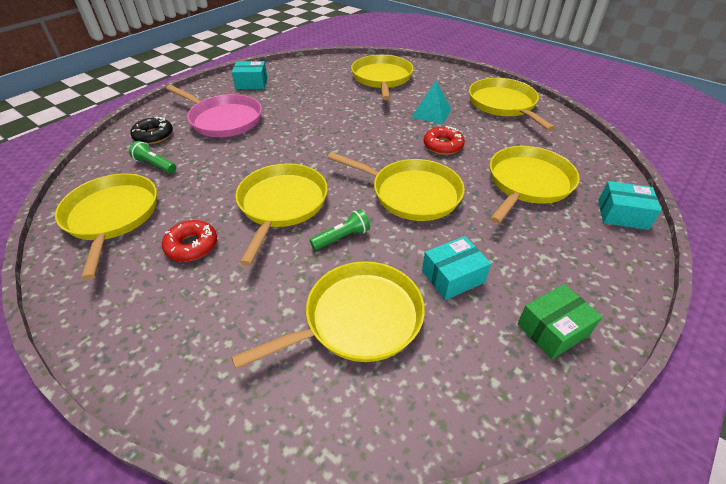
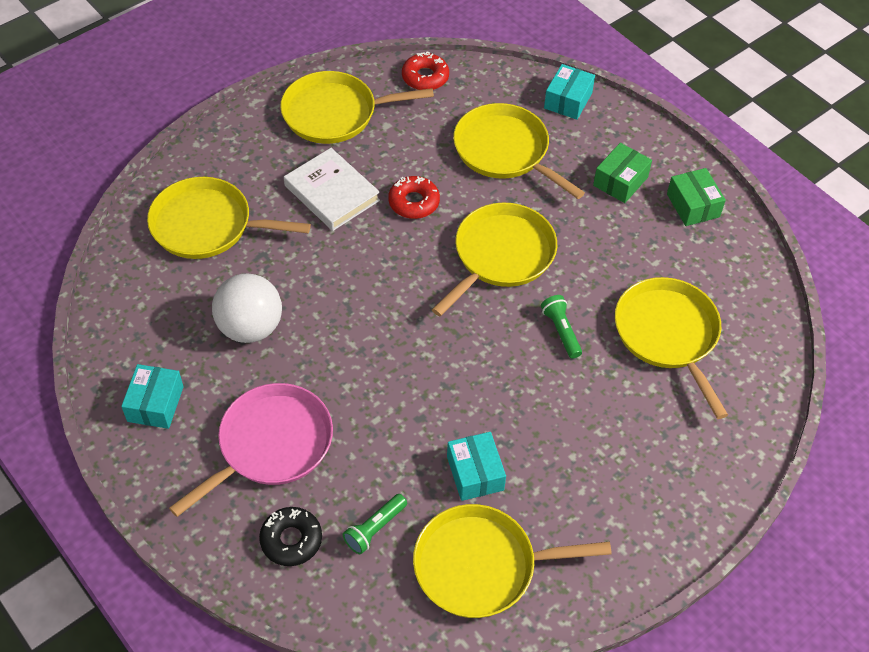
camera: 80 degrees left, 10 degrees up
(192, 246) = (550, 473): red donut -> red donut (425, 77)
(281, 204) = (495, 382): yellow pan -> none
(310, 101) = (250, 327): none -> white ball
(431, 113) = (332, 193): turquoise pyramid -> white book
(453, 276) = (628, 253): turquoise box -> turquoise box (475, 473)
(545, 262) = (620, 181): none -> green box

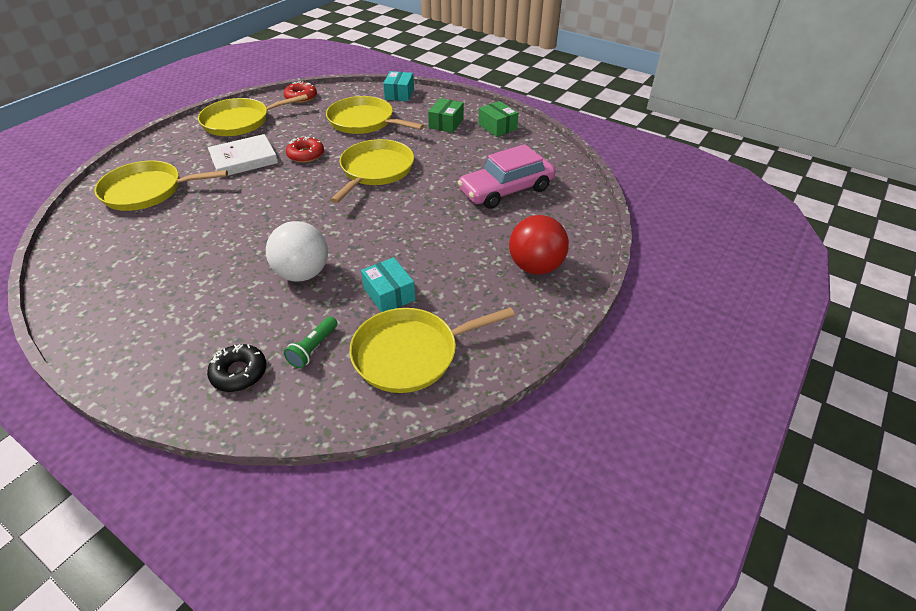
camera: 15 degrees left, 10 degrees down
(155, 404) = (106, 304): turquoise box -> none
(250, 327) = (188, 242): white ball -> white ball (302, 273)
(271, 444) = (213, 311): pink pan -> none
(332, 193) = (244, 159): white book -> white book turned 60 degrees counterclockwise
(561, 331) = (430, 201): green flashlight -> none
(665, 477) = (535, 267): none -> red ball
(668, 335) = (506, 190): yellow pan -> pink car

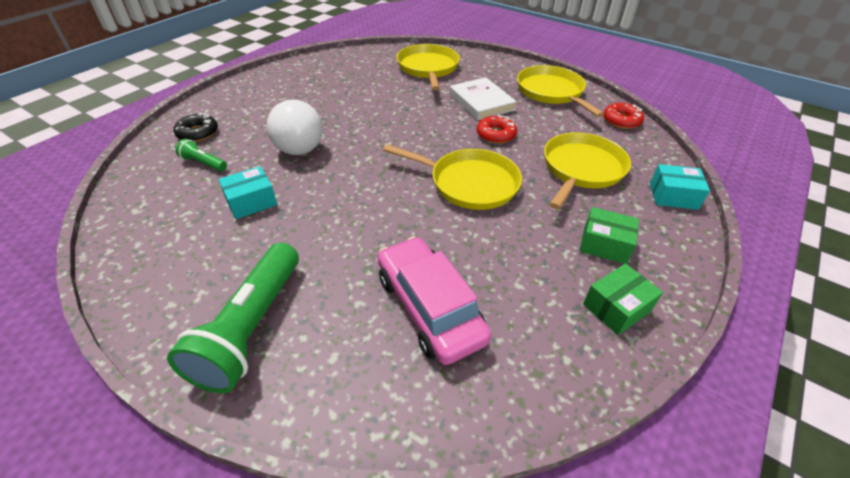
camera: 90 degrees right, 0 degrees up
(410, 354) = (165, 217): yellow pan -> none
(535, 267) = (251, 328): red ball -> green flashlight

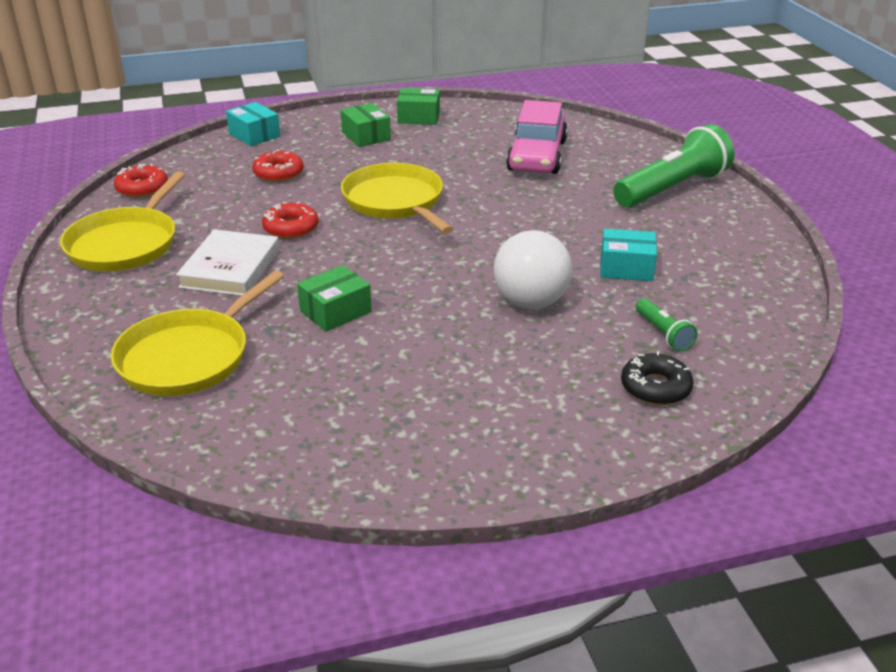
camera: 140 degrees left, 10 degrees down
(398, 105) = (335, 311): none -> green box
(581, 169) = (278, 173): yellow pan -> red donut

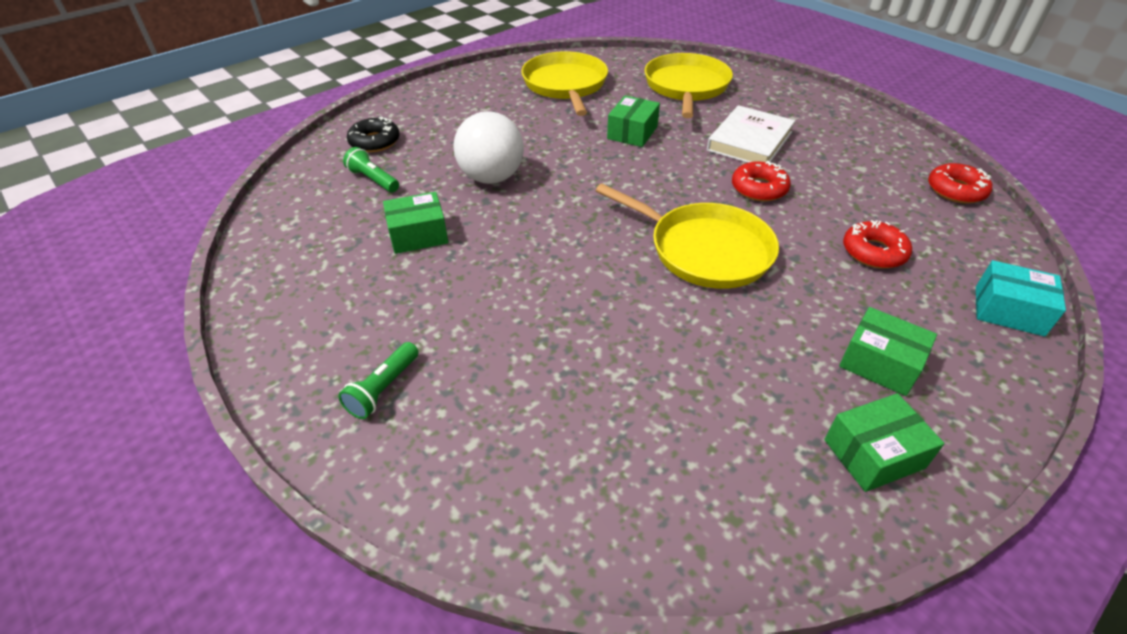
camera: 155 degrees right, 10 degrees up
(125, 244) = (857, 137): yellow pan -> yellow pan (565, 85)
(230, 268) = (749, 141): white book -> white book turned 45 degrees clockwise
(536, 155) = (608, 405): pink car -> none
(626, 268) = (418, 235): turquoise box -> green box
(672, 189) = (383, 389): green flashlight -> green flashlight, size x0.46

